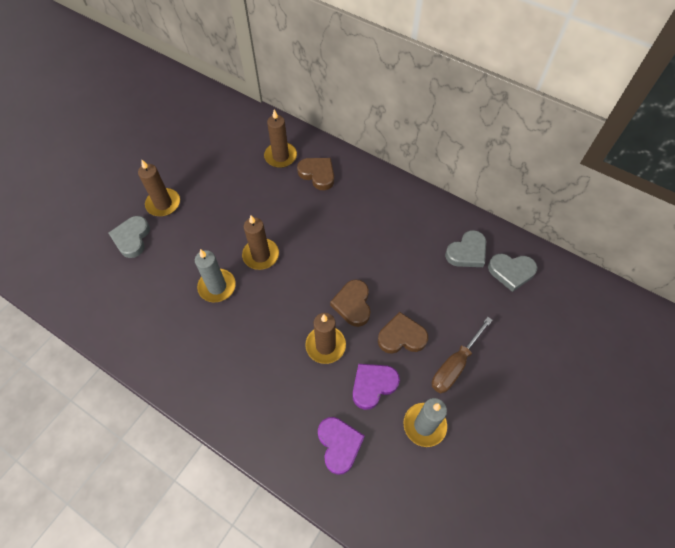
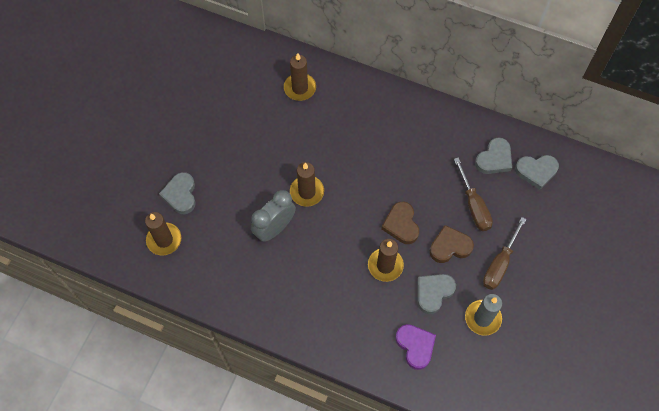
camera: 10 degrees left, 5 degrees up
(163, 204) = (199, 155): brown candle -> brown candle (164, 240)
(217, 287) = (274, 228): grey candle -> grey clock
(317, 174) = (340, 102): brown heart -> none
(373, 385) = (433, 293): purple heart -> grey heart
(436, 297) = (474, 206): none -> brown screwdriver

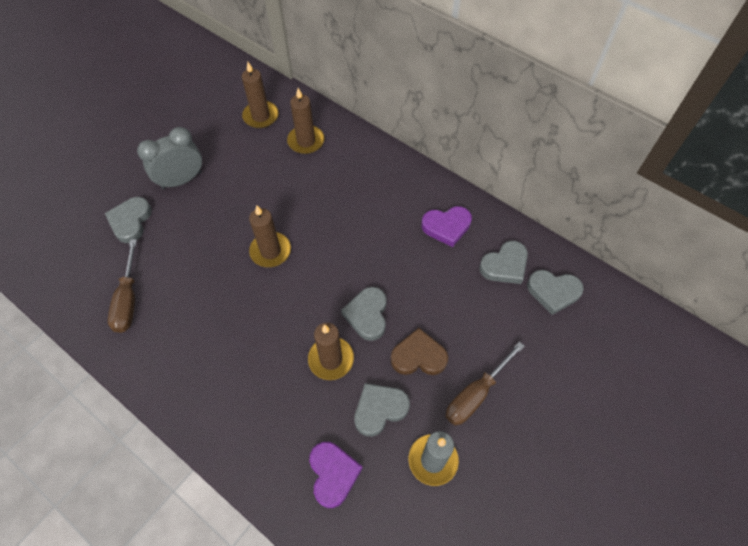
camera: 15 degrees right, 5 degrees down
(164, 240) = (90, 265): brown candle -> brown candle (261, 116)
(274, 228) = (217, 283): grey clock -> grey clock (181, 180)
(401, 224) = (367, 315): brown heart -> grey heart
(440, 137) = (446, 227): none -> purple heart
(474, 206) = (463, 314): brown screwdriver -> brown screwdriver (128, 300)

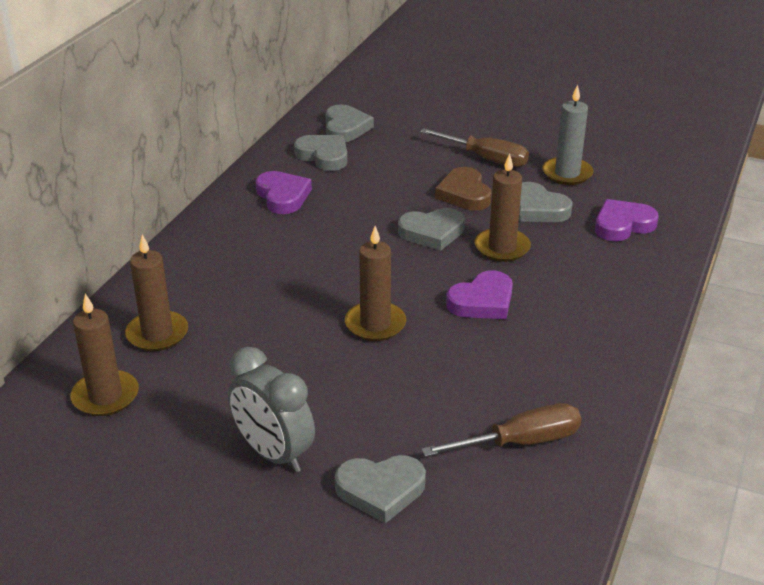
camera: 105 degrees left, 25 degrees down
(269, 323) = (482, 301): none -> purple heart

